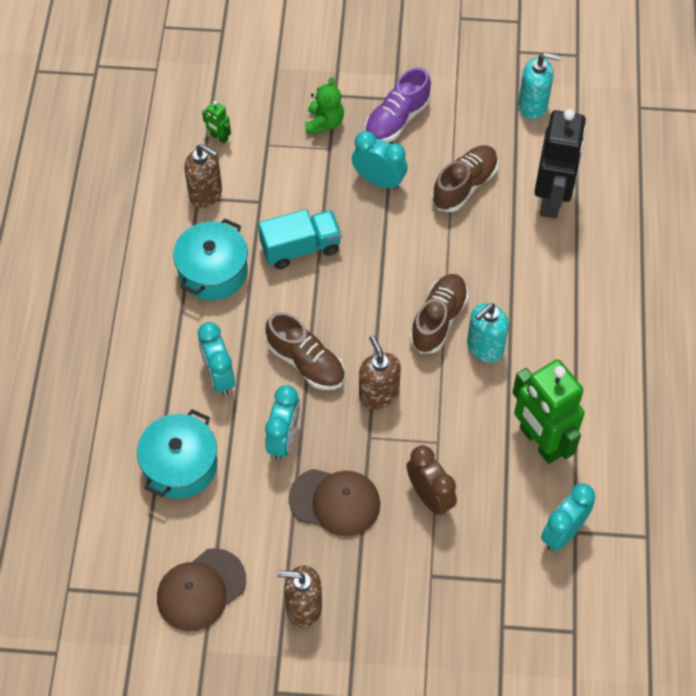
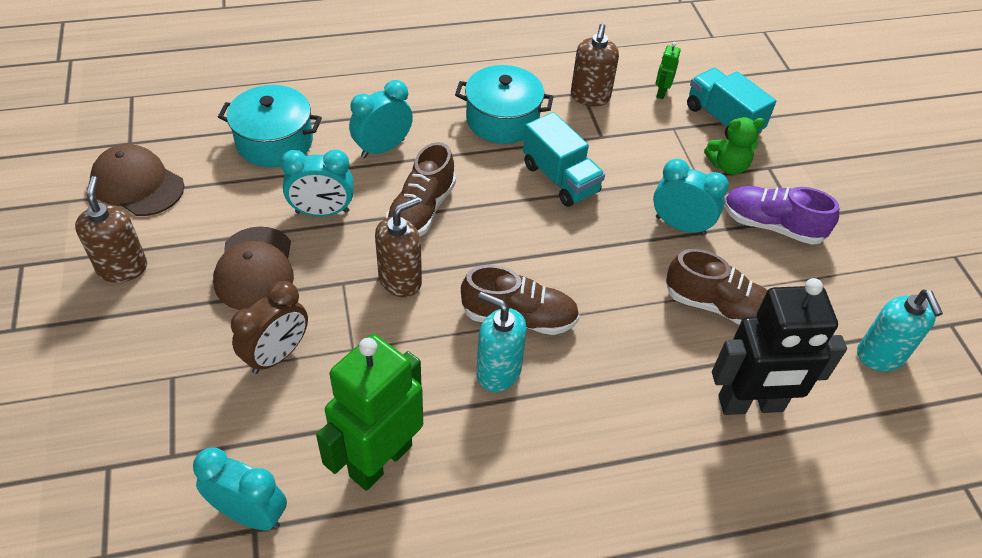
camera: 70 degrees right, 10 degrees down
(268, 104) = (723, 119): none -> turquoise truck
(379, 181) = (680, 225): turquoise clock -> turquoise clock turned 75 degrees counterclockwise

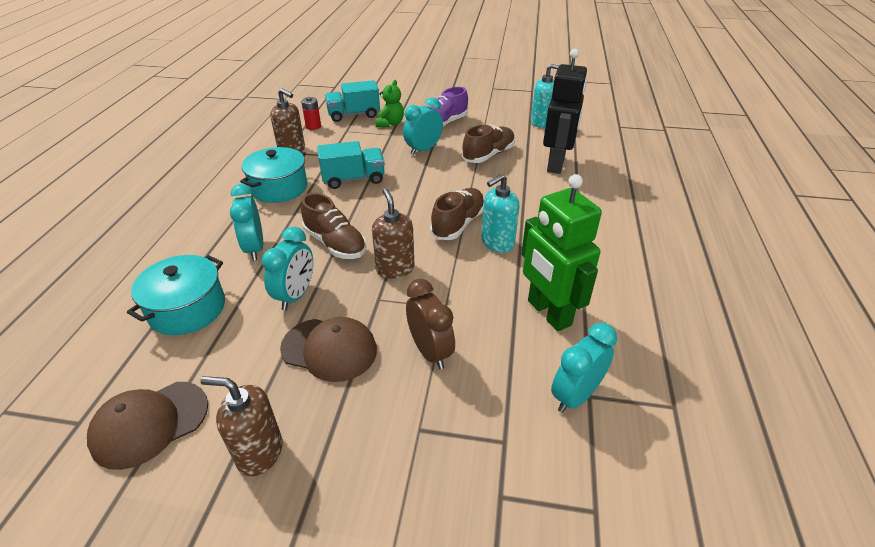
camera: 65 degrees left, 10 degrees down
(661, 92) = (313, 126): green robot -> red battery

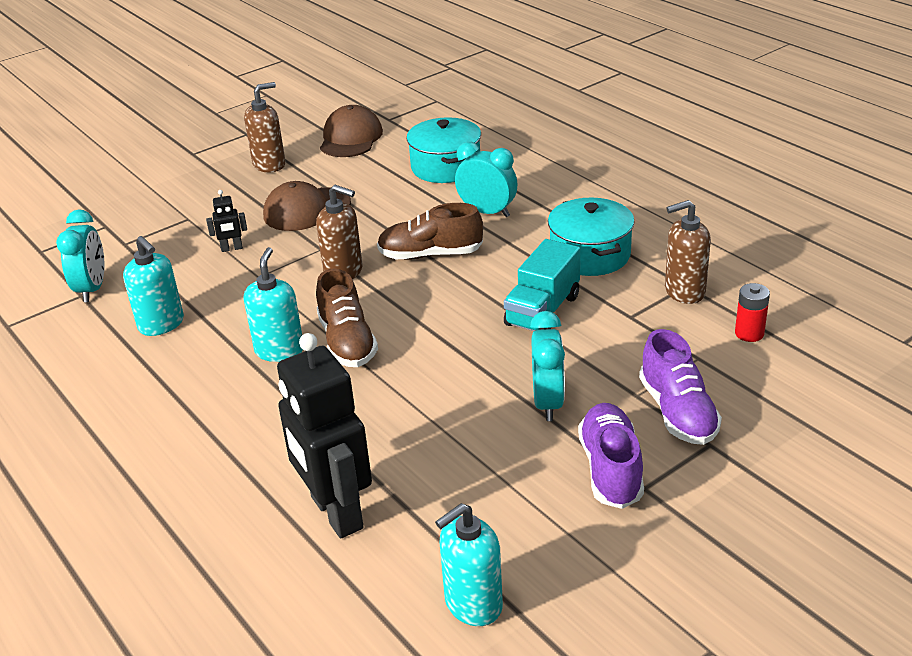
camera: 135 degrees right, 5 degrees down
(296, 295) = (388, 213): turquoise clock -> none
(354, 115) = (756, 388): turquoise truck -> none
(390, 123) = (677, 412): green teddy bear -> purple shoe
(430, 351) = (232, 248): brown clock -> black robot
(488, 155) = (452, 458): brown shoe -> none
(548, 313) = (161, 324): green robot -> turquoise soap dispenser

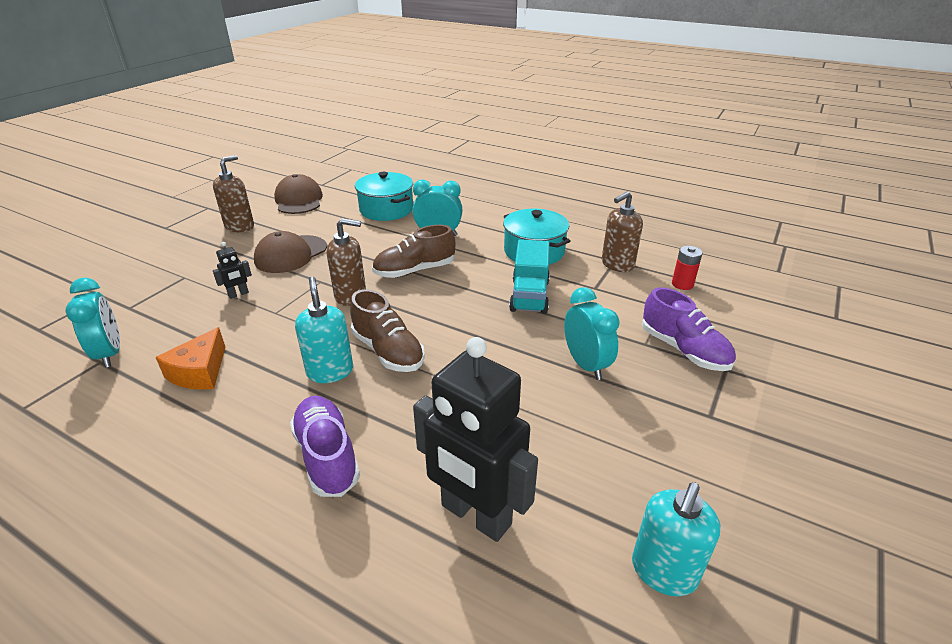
camera: 25 degrees left, 0 degrees up
(161, 324) = (199, 372): turquoise soap dispenser -> orange cheese
(610, 469) = (674, 407): purple shoe -> purple shoe (327, 456)

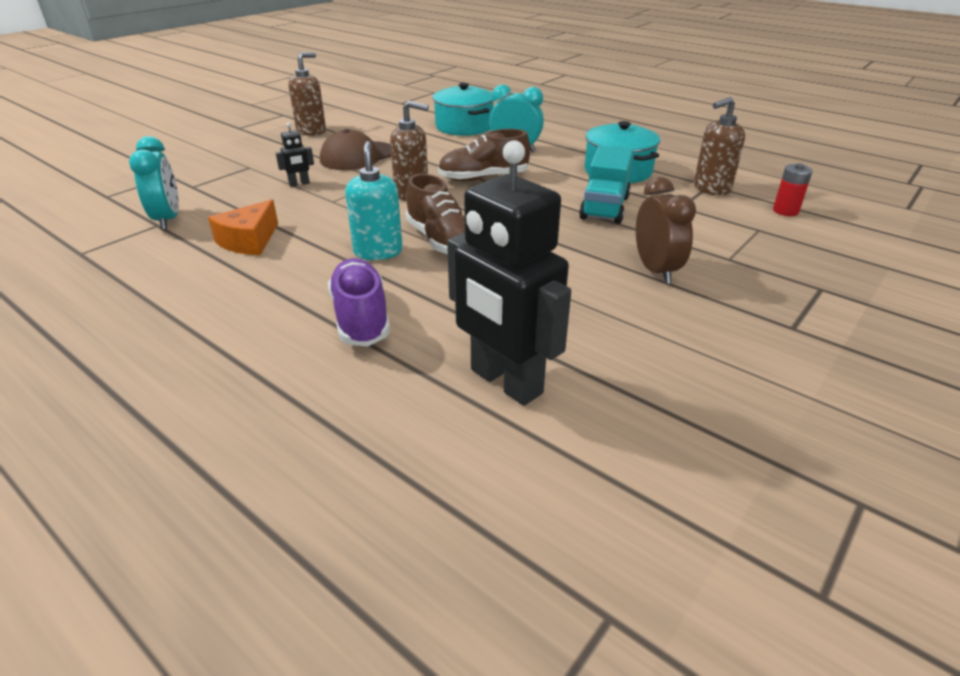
camera: 10 degrees right, 0 degrees up
(299, 200) = (375, 114): brown cap -> none
(586, 365) = (655, 270): turquoise clock -> brown clock
(663, 572) = (706, 453): turquoise soap dispenser -> none
(683, 350) = (774, 267): purple shoe -> none

